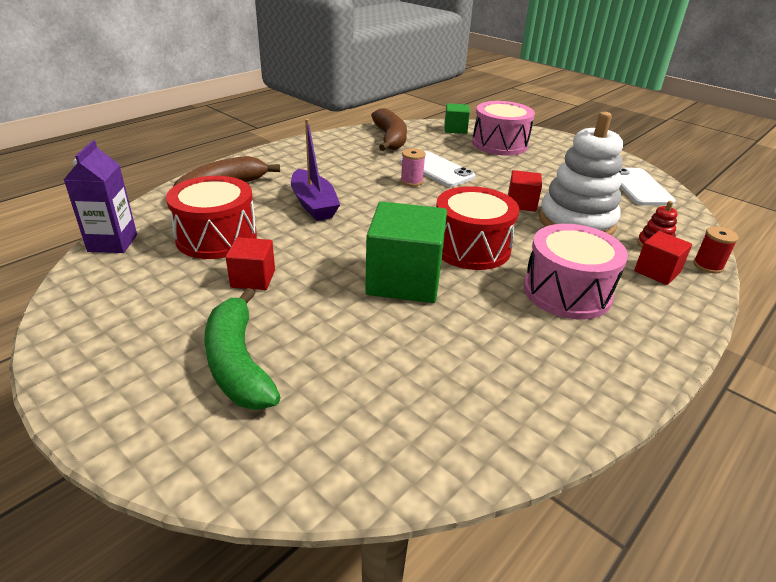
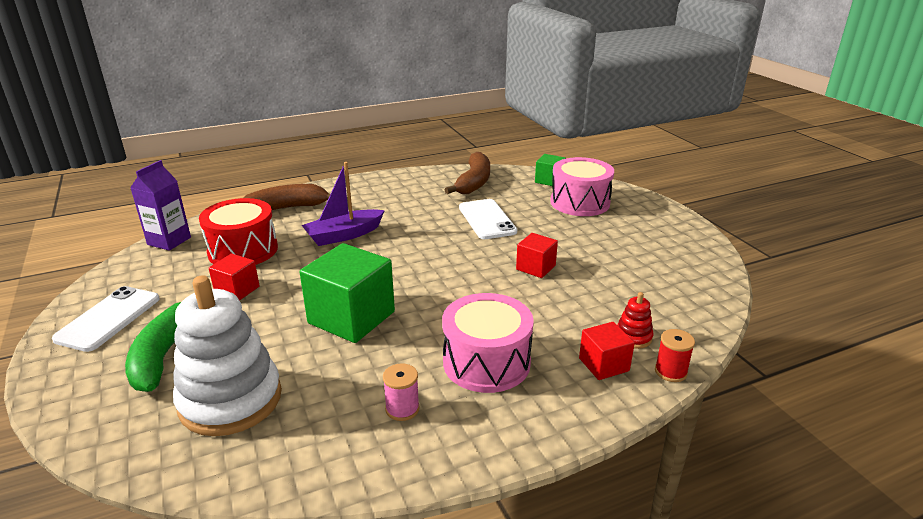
camera: 25 degrees right, 5 degrees down
(313, 204) = (344, 235): purple boat -> purple boat turned 60 degrees clockwise
(411, 181) = (451, 228): pink spool -> pink spool (402, 409)
(471, 248) = (440, 301): red drum -> none
(576, 222) = (573, 296): white stacking toy -> white stacking toy (230, 400)
(639, 187) = (688, 273): white phone -> white phone (109, 318)

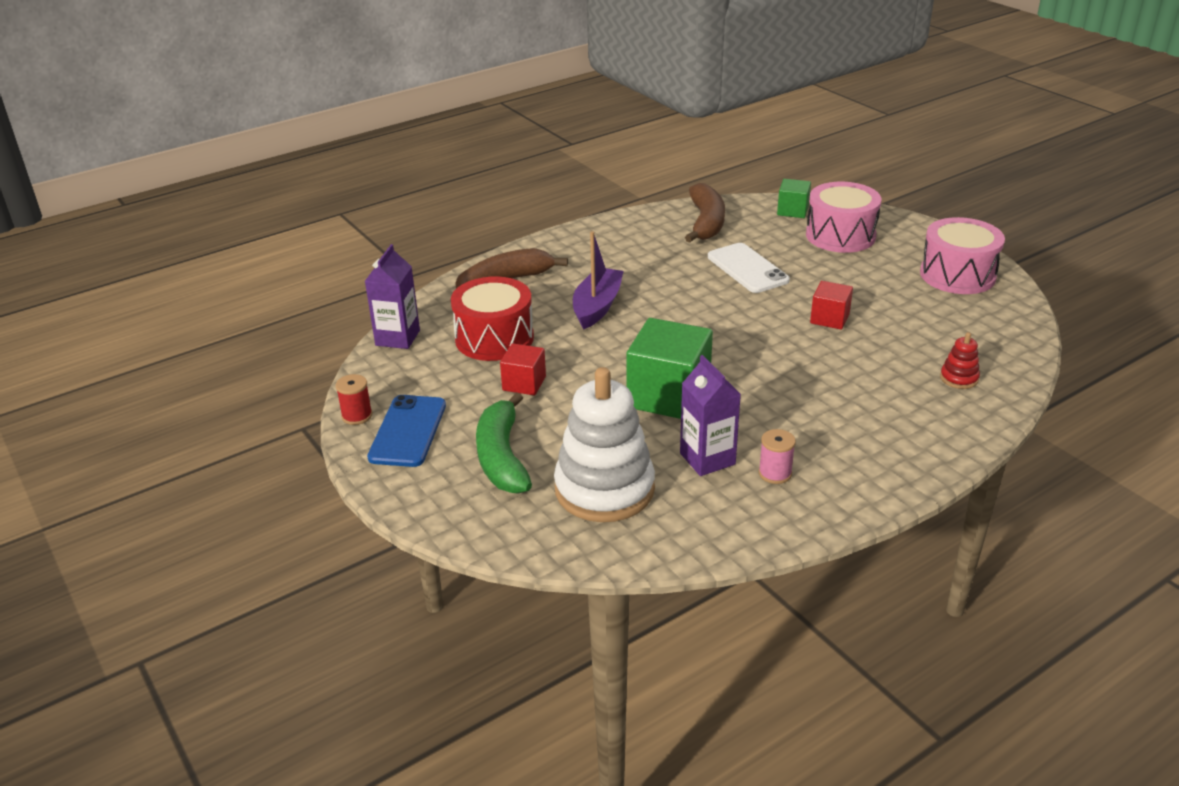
camera: 10 degrees left, 5 degrees up
(109, 318) = (408, 431): white phone -> blue phone
(344, 235) = (597, 306): purple boat -> purple boat turned 150 degrees clockwise
(347, 383) = (707, 459): none -> purple carton
(486, 362) = (830, 421): pink drum -> pink drum (957, 275)
(604, 364) = (942, 408): red cube -> none
(670, 372) = (1006, 406): red spool -> red spool (357, 416)

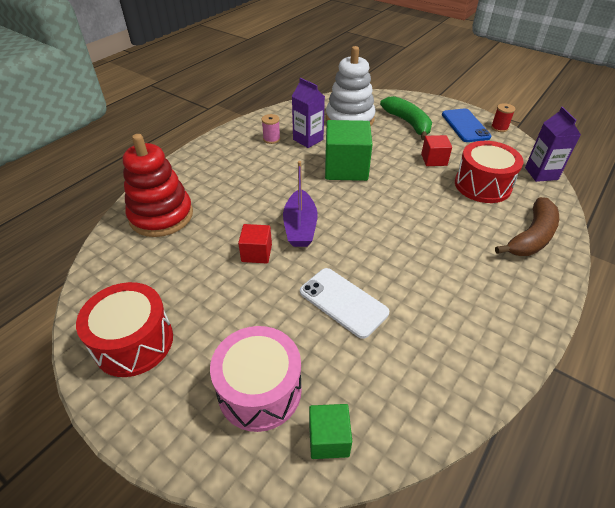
camera: 160 degrees right, 10 degrees up
(597, 306) = (439, 227): purple boat -> purple boat (300, 227)
(706, 222) = (421, 378): brown banana -> none
(957, 275) = (134, 342): pink drum -> red drum
(959, 378) = (161, 216): red stacking toy -> red stacking toy, size x2.39

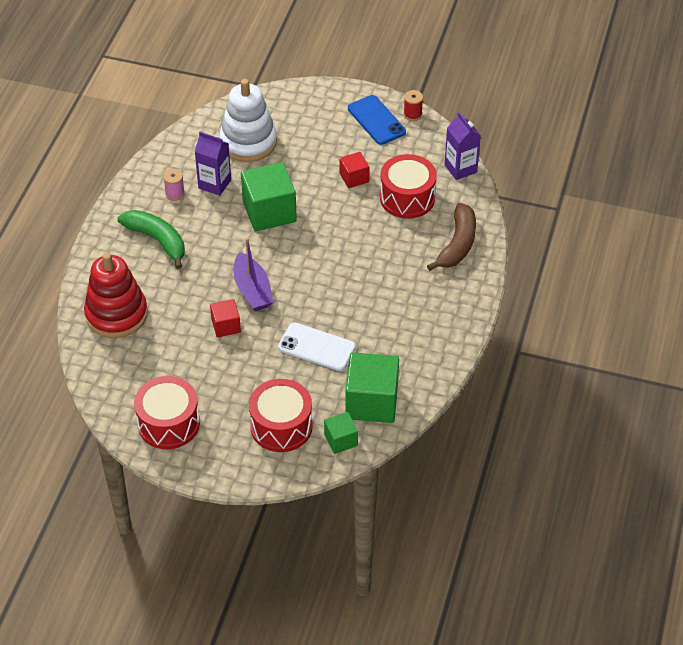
camera: 20 degrees left, 5 degrees up
(260, 390) = (281, 426): pink drum -> red drum
(388, 394) = (371, 402): none -> green cube
(408, 123) = (314, 132): green banana -> green banana (157, 240)

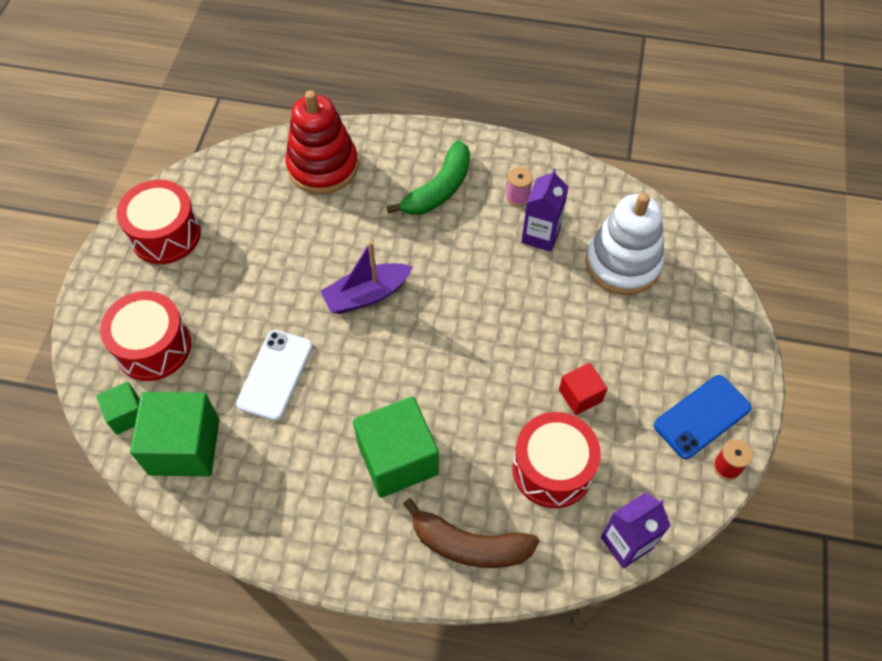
camera: 85 degrees right, 10 degrees up
(226, 326) = (308, 273): red cube -> none
(269, 212) = (501, 300): green cube -> green cube (398, 459)

